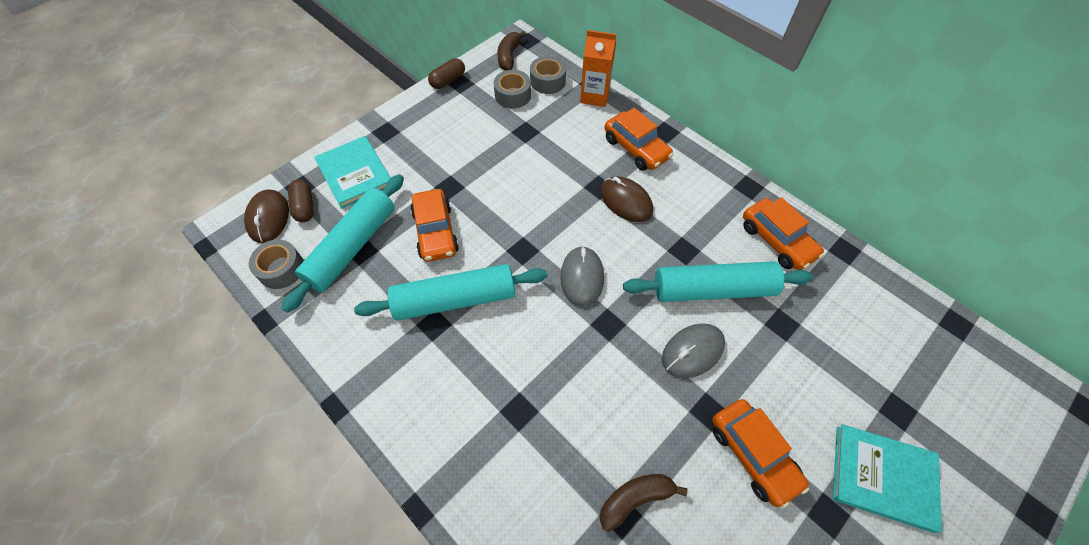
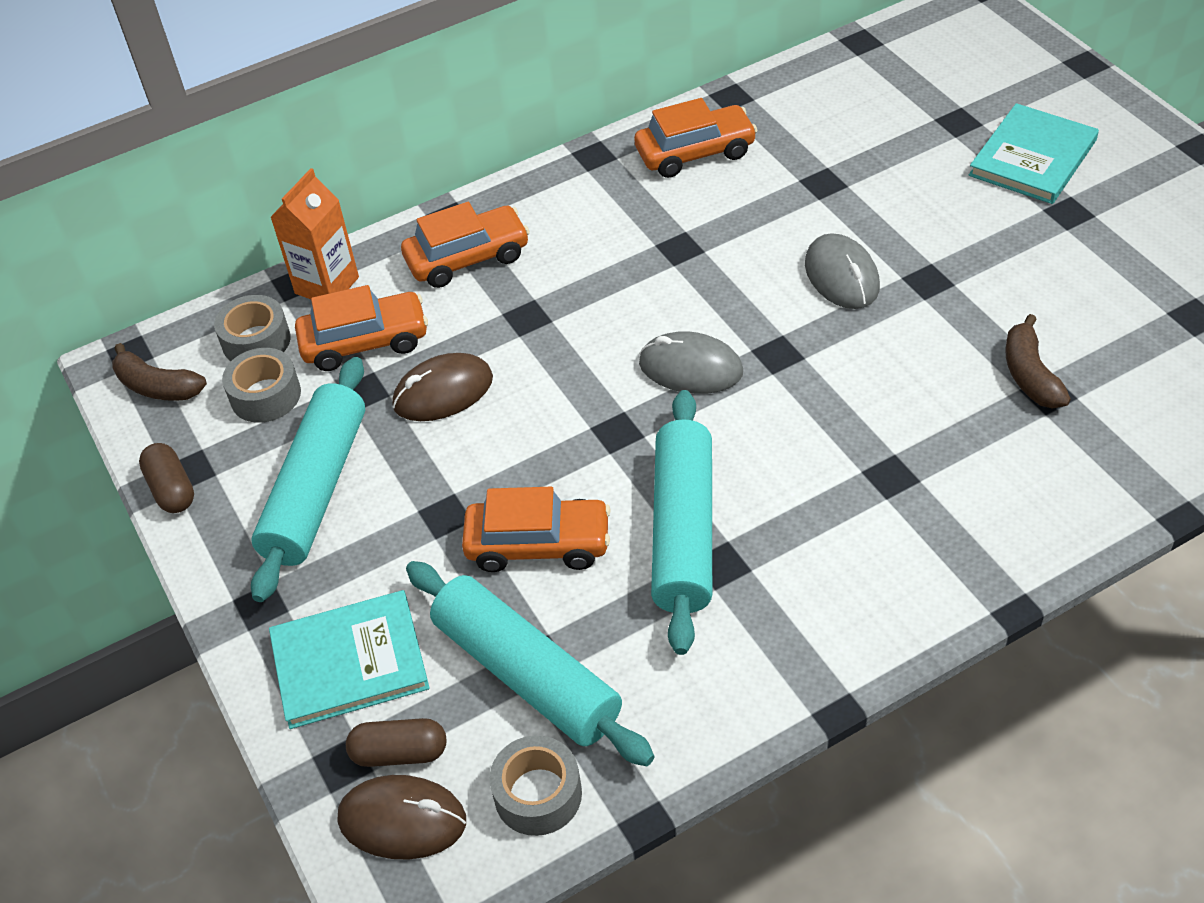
camera: 70 degrees left, 10 degrees down
(626, 201) = (568, 291): brown mouse -> brown mouse (443, 392)
(713, 290) = (753, 234): turquoise rolling pin -> turquoise rolling pin (317, 489)
(753, 454) = (990, 255): orange car -> orange car (365, 342)

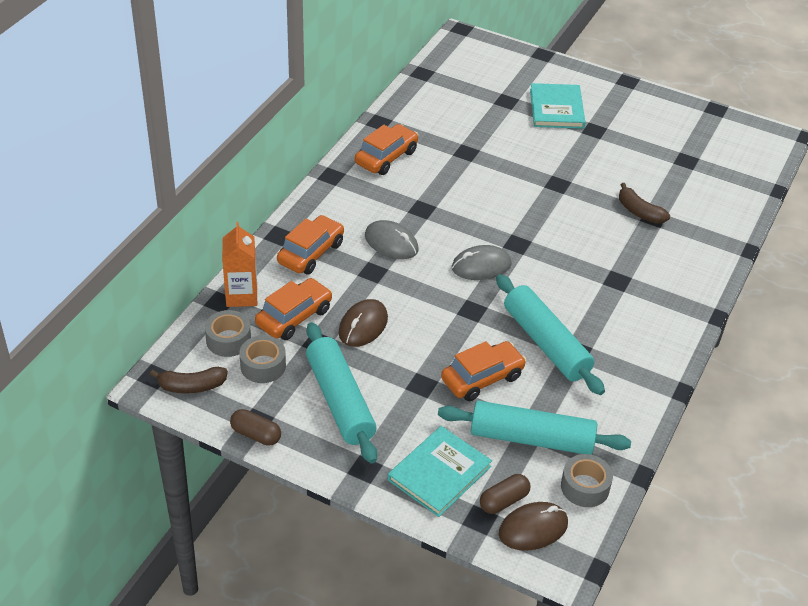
camera: 40 degrees left, 5 degrees down
(841, 276) = (515, 195): grey mouse -> grey mouse (391, 243)

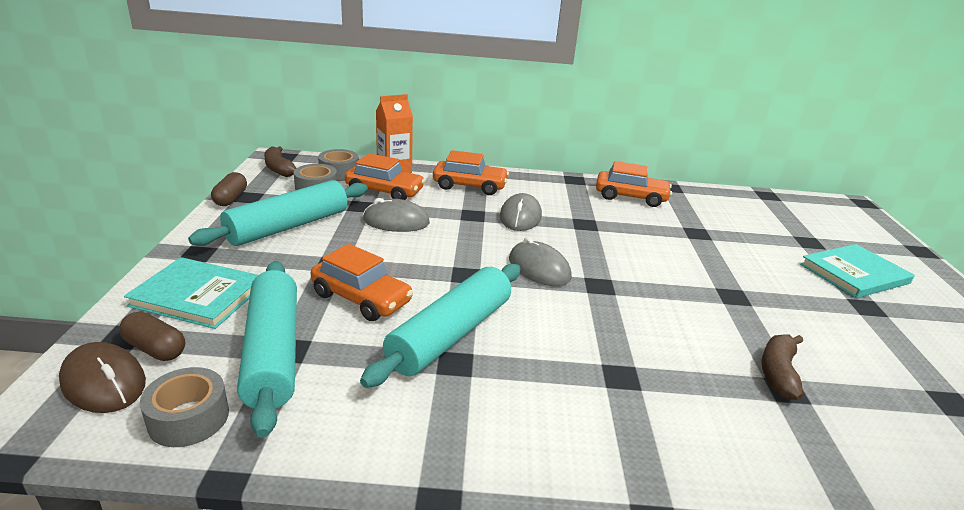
camera: 65 degrees right, 15 degrees down
(363, 326) = (396, 221): brown mouse -> grey mouse

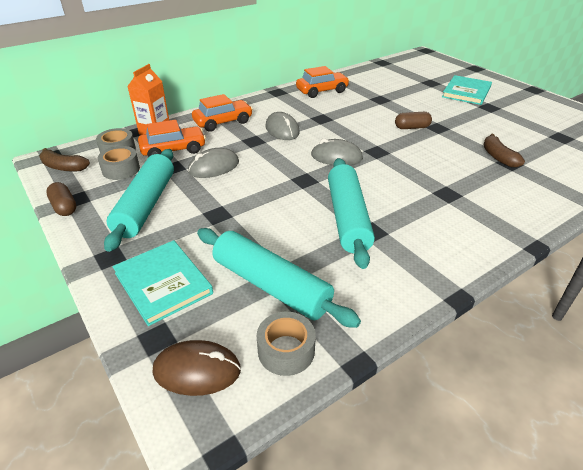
camera: 35 degrees left, 10 degrees up
(155, 348) = (194, 330): brown capsule -> brown capsule (412, 127)
(197, 296) = (163, 283): turquoise book -> turquoise book turned 75 degrees clockwise
(361, 298) = (270, 225): orange car -> none

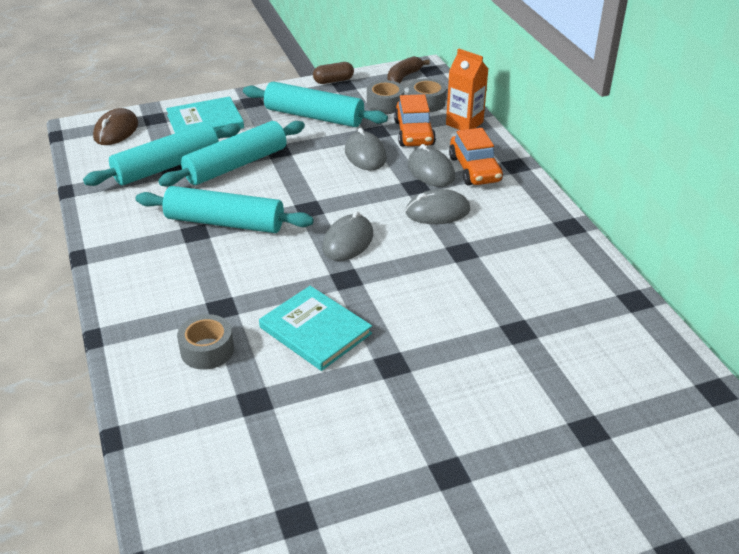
camera: 105 degrees right, 0 degrees up
(230, 137) = (431, 171): none -> grey mouse
(252, 234) = (236, 165): none -> turquoise rolling pin
(286, 350) = (102, 164): grey tape -> grey tape (207, 350)
(322, 91) = (565, 272): orange car -> none
(412, 127) = (401, 334): brown capsule -> none
(466, 92) = (528, 468): turquoise book -> turquoise book (315, 330)
(498, 157) = (275, 395): brown banana -> none

